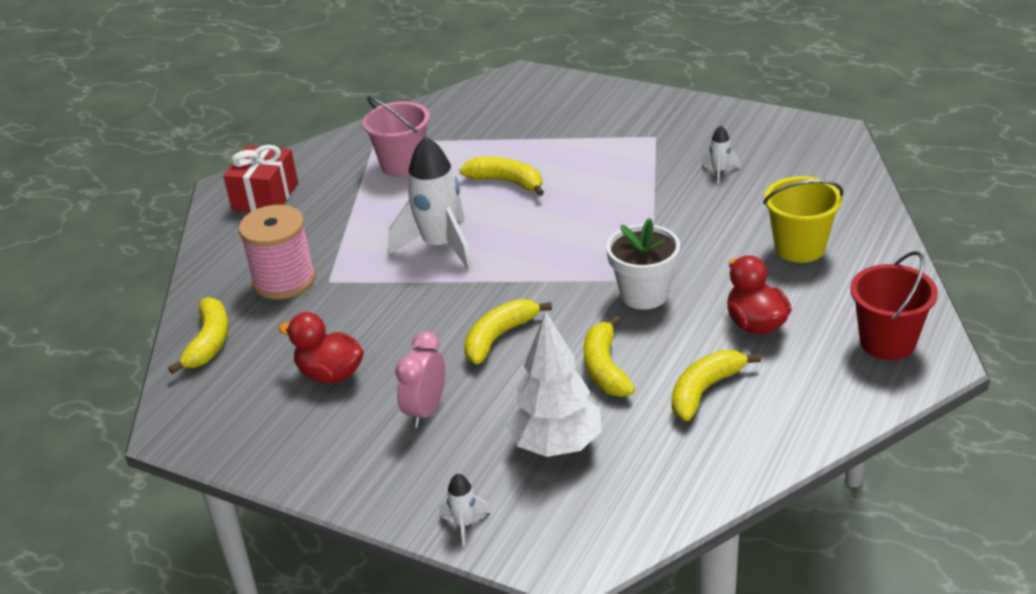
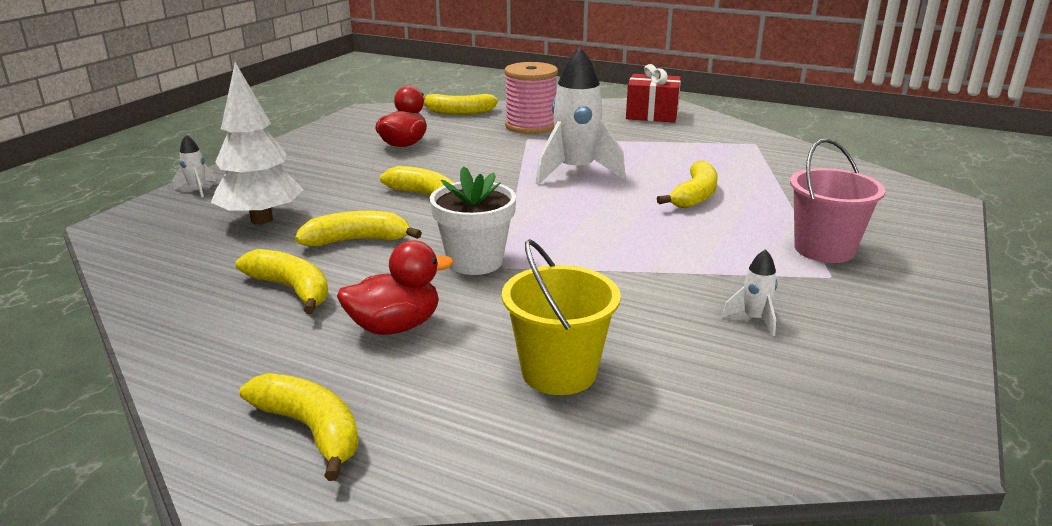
camera: 85 degrees right, 10 degrees down
(403, 165) = (715, 154): pink bucket -> pink bucket (824, 249)
(426, 411) = (341, 174): pink clock -> none
(887, 342) = (311, 430): red bucket -> yellow banana

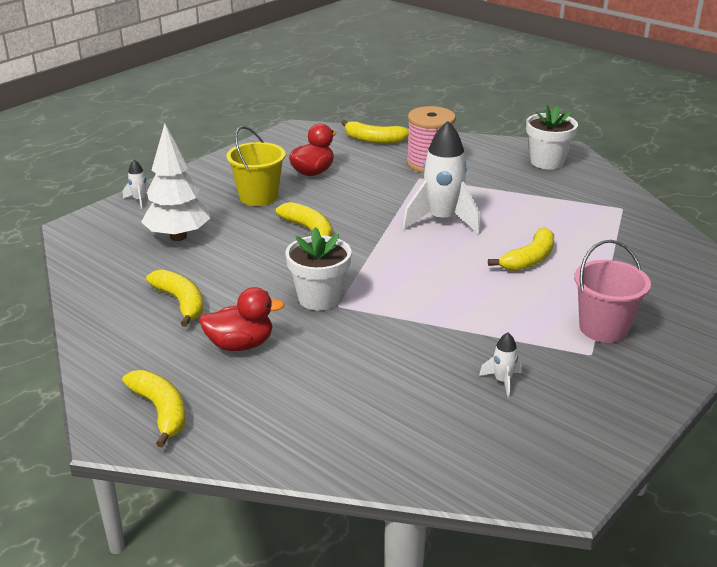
camera: 15 degrees right, 5 degrees up
(357, 240) = (241, 266): yellow banana -> none
(559, 372) = (336, 399): yellow bucket -> yellow bucket (258, 197)
(652, 114) = (547, 162): red gift -> white flower pot

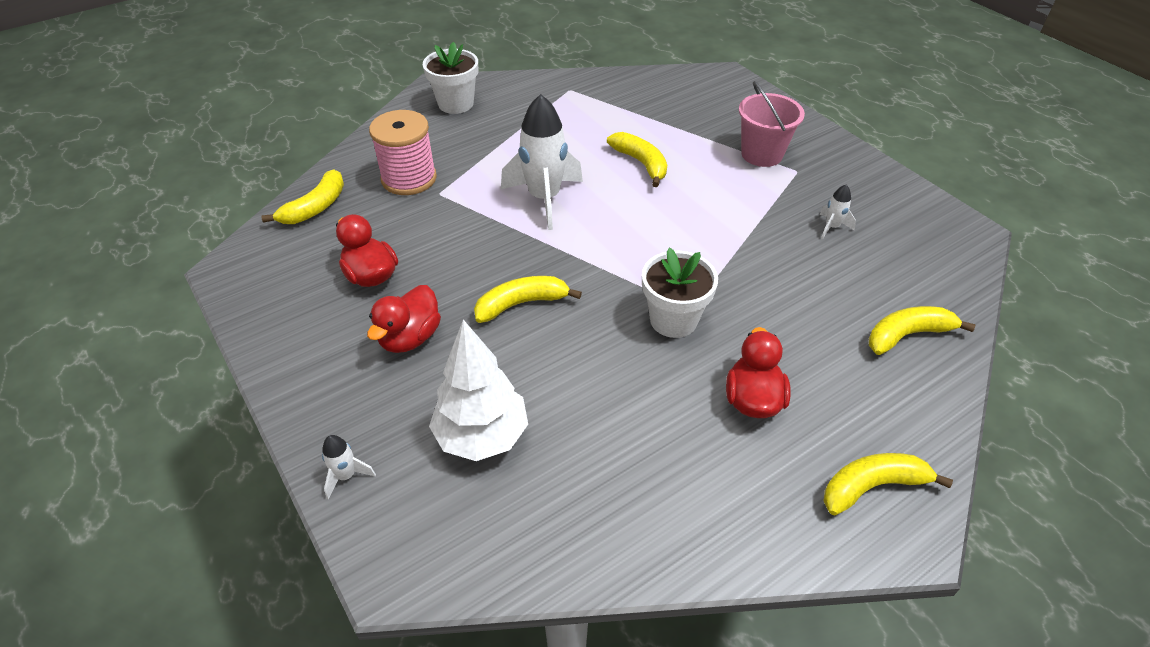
camera: 75 degrees left, 15 degrees up
(181, 303) = (652, 448): yellow banana -> yellow banana (907, 335)
(258, 197) = (410, 337): yellow bucket -> red duck

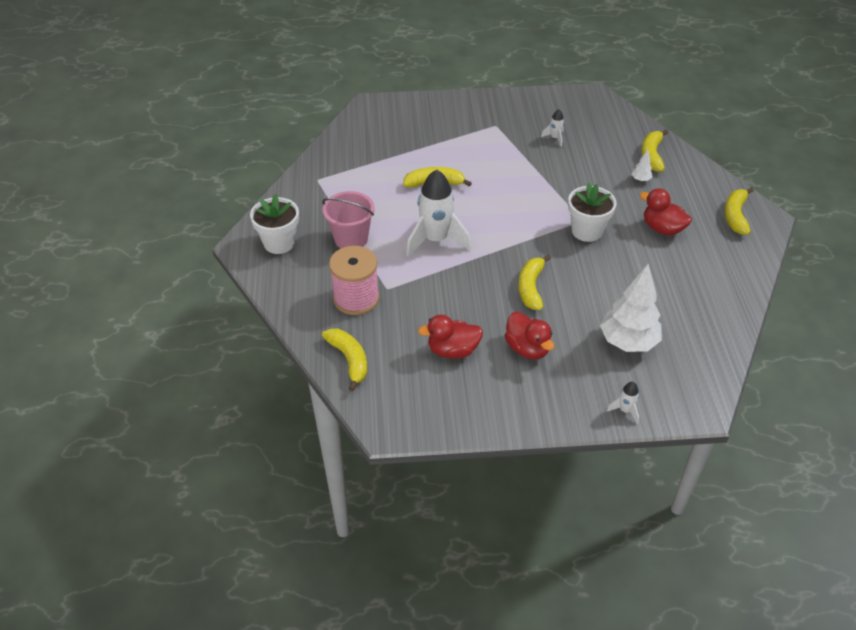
camera: 60 degrees left, 0 degrees up
(761, 154) = (468, 131): pink bucket -> pink bucket (351, 239)
(838, 340) = (640, 179): none -> white tree

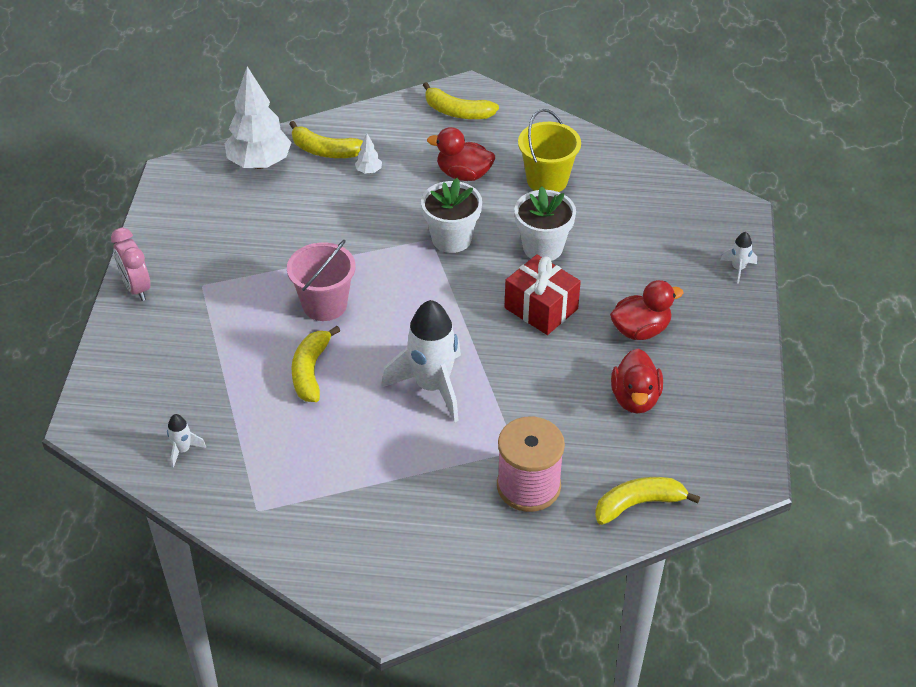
camera: 80 degrees left, 0 degrees up
(279, 243) = (394, 569): white flower pot -> white flower pot (543, 248)
(351, 239) = (406, 480): pink bucket -> pink bucket (324, 305)
(484, 101) = (136, 288): none -> pink clock
(531, 287) = (541, 308): yellow banana -> red gift
(555, 138) = (255, 230): white rocket -> white rocket (183, 450)
(628, 342) = (641, 244): white tree -> white tree (259, 163)
(662, 228) = (463, 174): red duck -> red duck turned 60 degrees clockwise
(679, 276) = (547, 180): none -> yellow bucket

